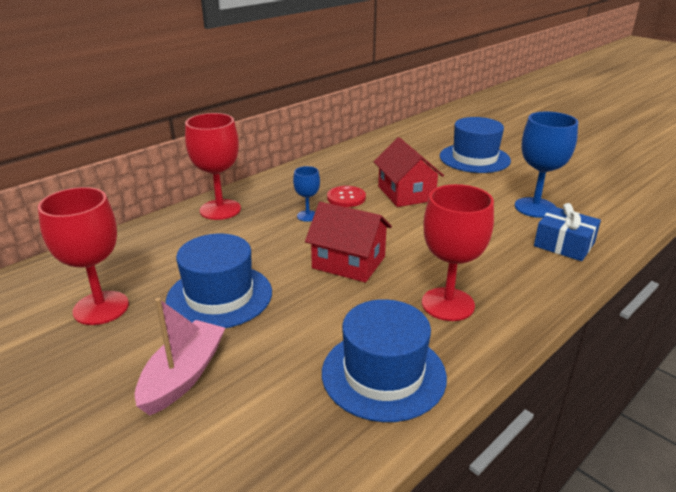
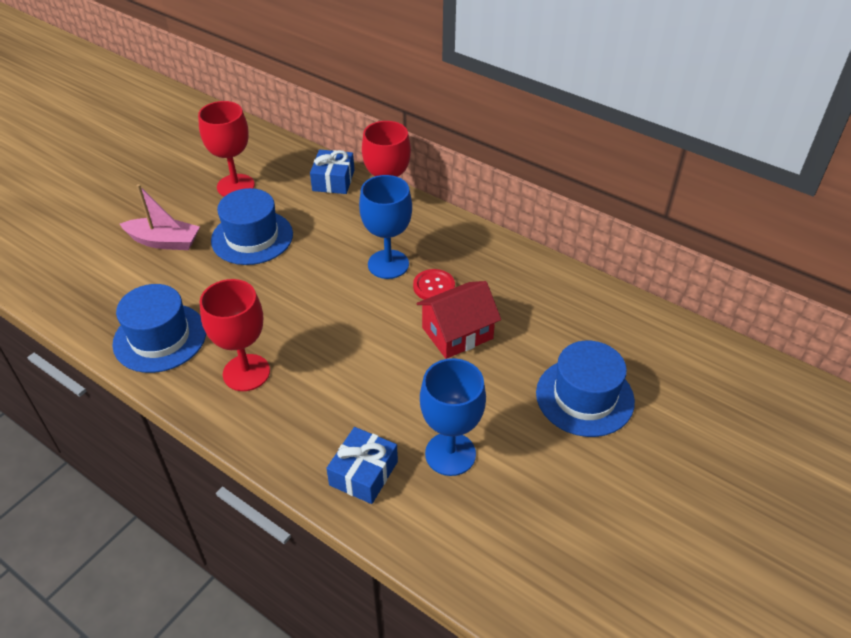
camera: 80 degrees right, 15 degrees up
(150, 237) = (333, 180): none -> blue gift
(307, 216) = (388, 264): blue goblet -> blue goblet, size x1.92
(349, 262) = (307, 303): red house -> none

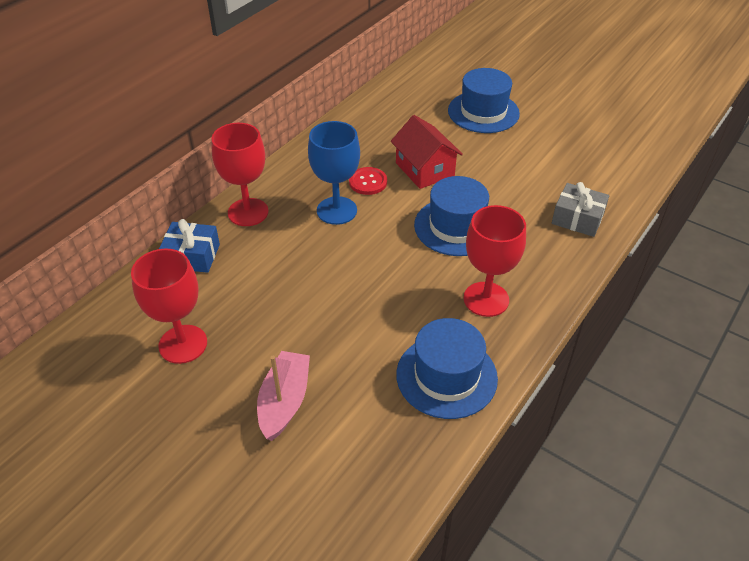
camera: 90 degrees left, 0 degrees up
(252, 237) = (285, 317): blue hat -> blue hat (456, 226)
(363, 473) = (577, 218): blue gift -> grey gift
(450, 454) = (548, 175): blue goblet -> none

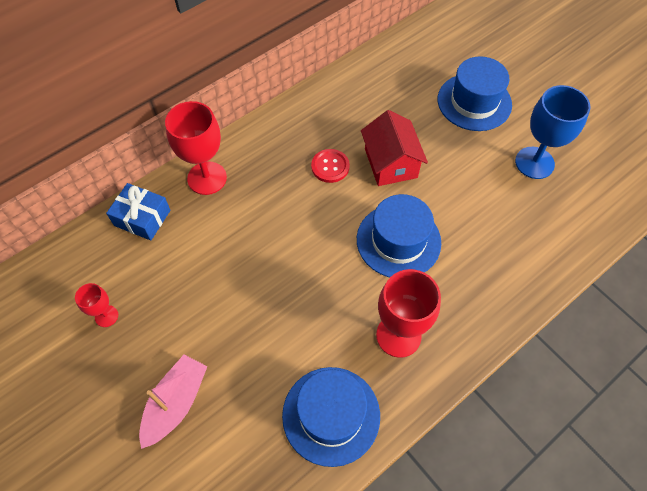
camera: 15 degrees right, 15 degrees up
(183, 344) = (106, 316): red goblet -> red goblet, size x0.52
(336, 210) = (289, 195): blue goblet -> blue goblet (534, 163)
(577, 218) = (525, 259): grey gift -> none

